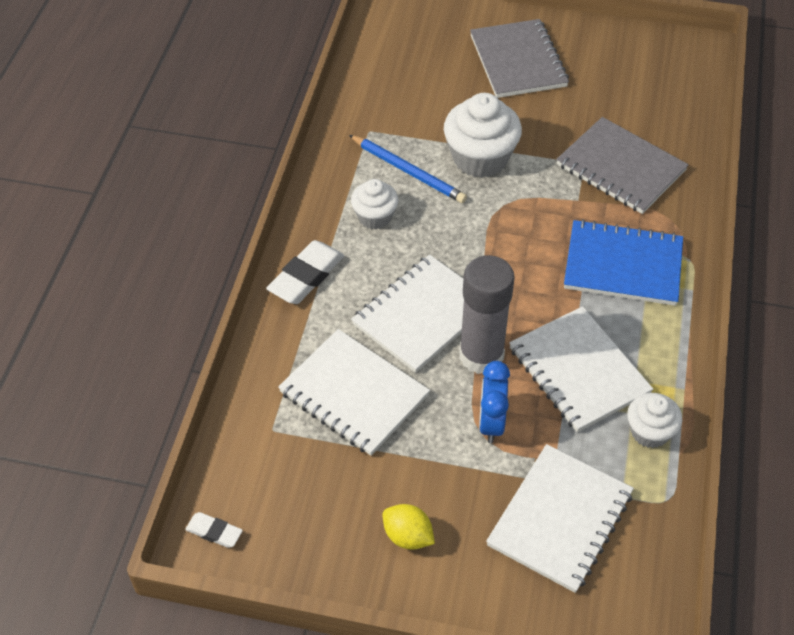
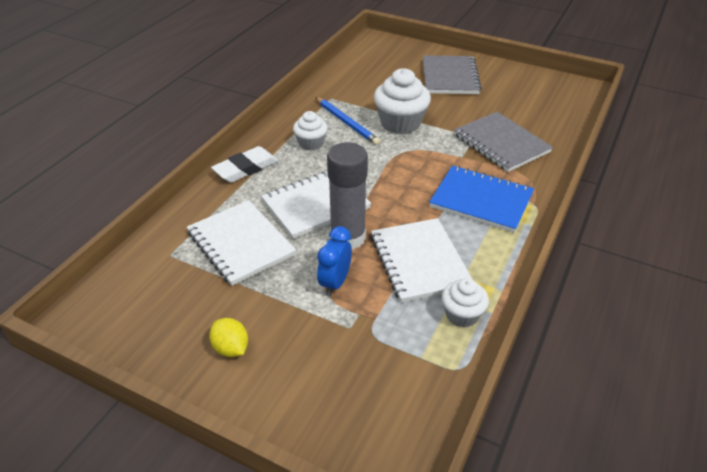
camera: 15 degrees right, 10 degrees down
(214, 532) = (88, 312): white eraser -> none
(560, 519) = (361, 363): white notebook -> none

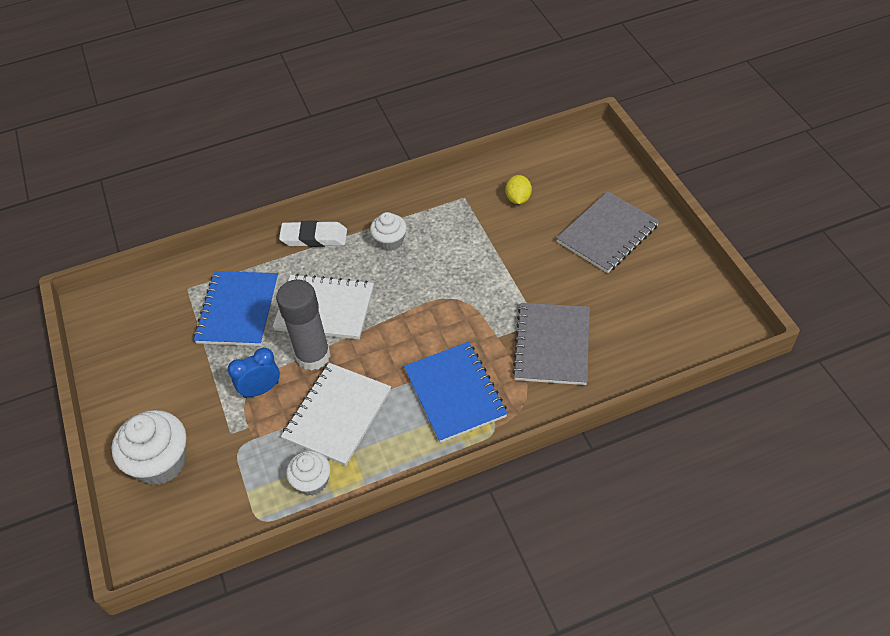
camera: 45 degrees right, 10 degrees up
(231, 348) = (148, 393): yellow lemon -> yellow lemon (518, 199)
(240, 244) = (238, 310): white notebook -> blue notebook
(347, 122) = (445, 235): blue pencil -> none
(400, 123) = (490, 264): white cupcake -> white cupcake (160, 462)

